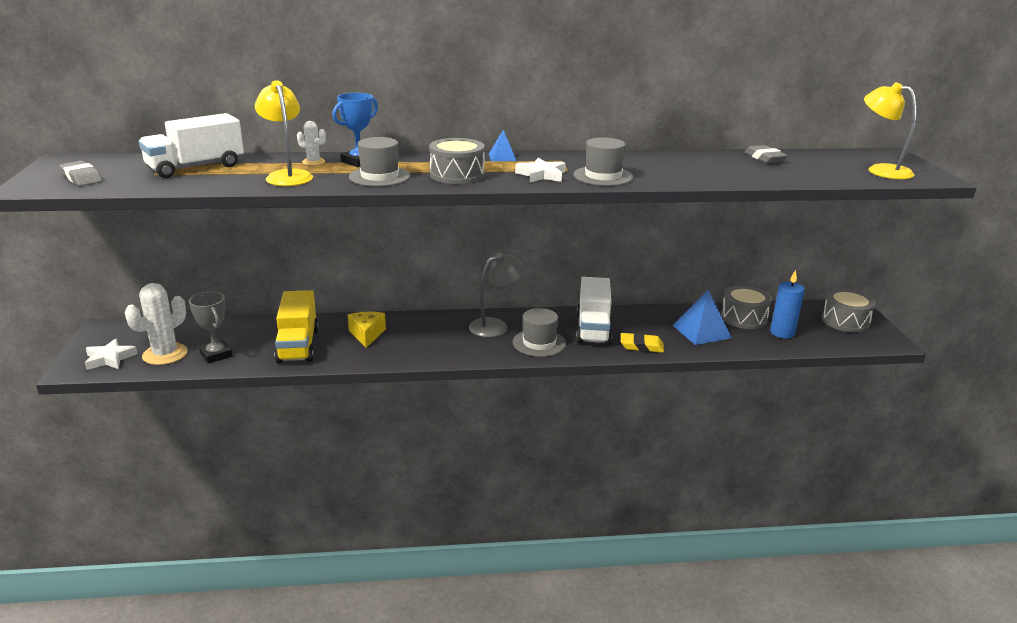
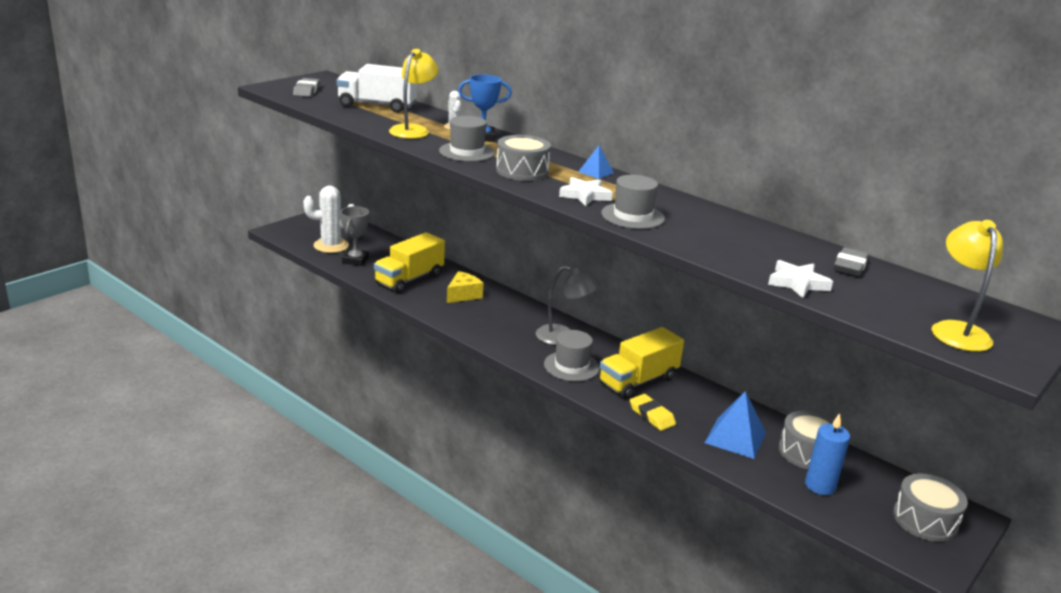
camera: 45 degrees right, 0 degrees up
(110, 358) = (301, 234): white star -> white star (797, 283)
(593, 329) = (638, 381): white truck -> yellow truck

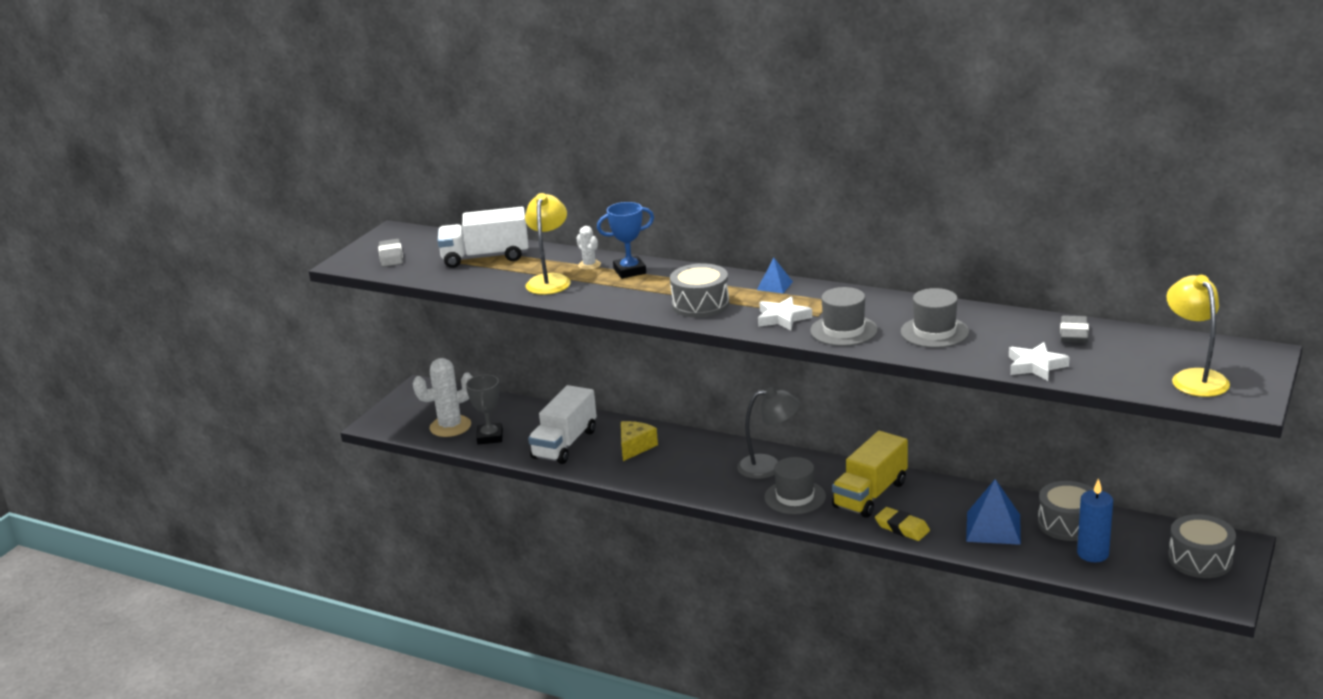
camera: 10 degrees left, 0 degrees up
(409, 279) = (565, 444): yellow truck -> white truck
(467, 152) = (627, 295): grey hat -> grey hat (934, 332)

